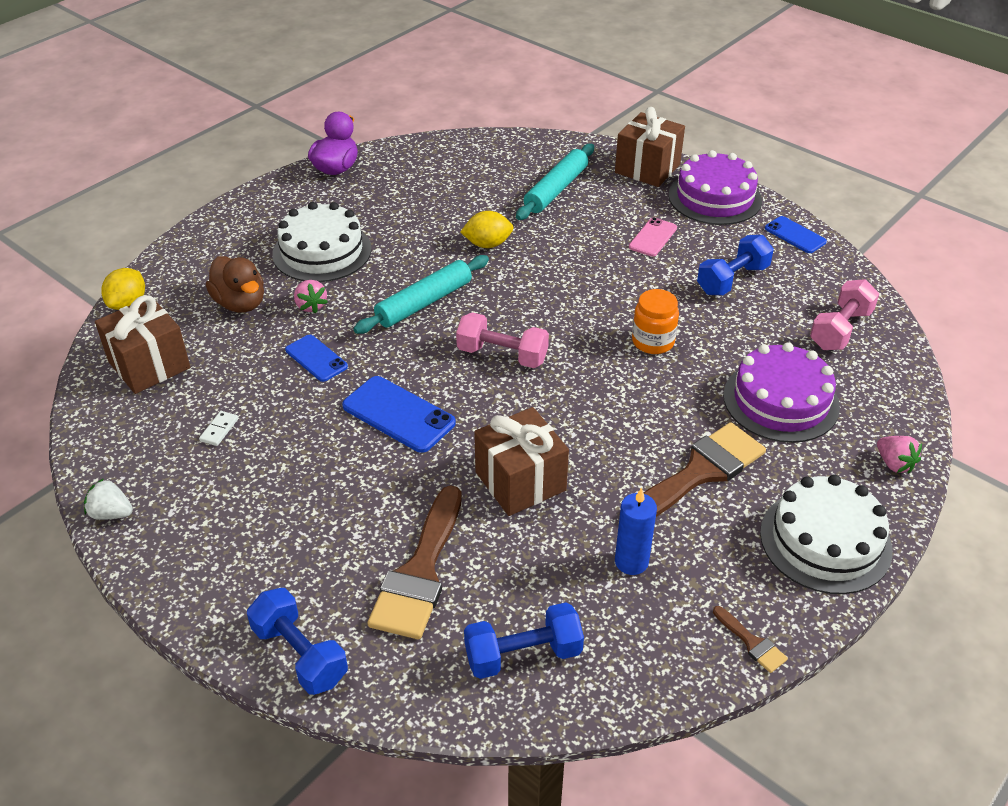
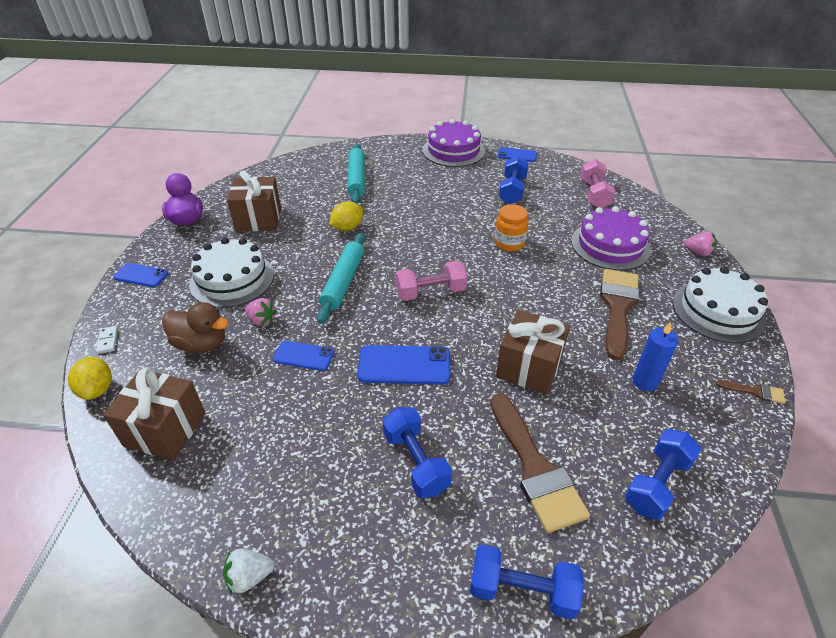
camera: 35 degrees left, 0 degrees up
(219, 430) = (279, 449): white domino -> white domino (108, 341)
(246, 211) = (141, 275): none -> blue phone
(320, 504) = (416, 462): none -> blue dumbbell
(647, 168) = (398, 148): brown gift -> brown gift (258, 219)
(652, 237) = (443, 185): pink phone -> none

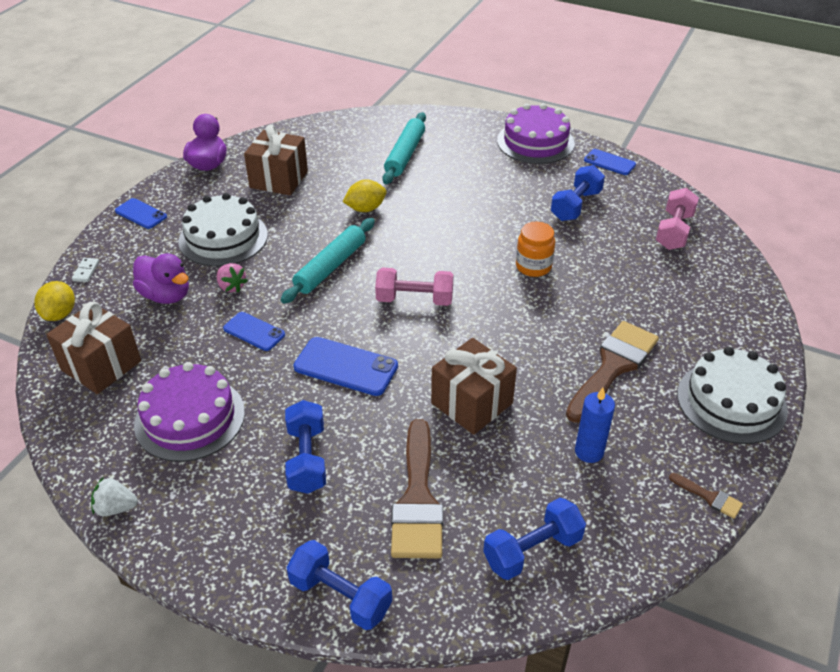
camera: 20 degrees right, 0 degrees up
(201, 344) = (166, 295): brown duck -> purple duck
(610, 245) = (652, 296): purple cake -> purple cake (190, 418)
(698, 252) = (757, 330): pink strawberry -> none

